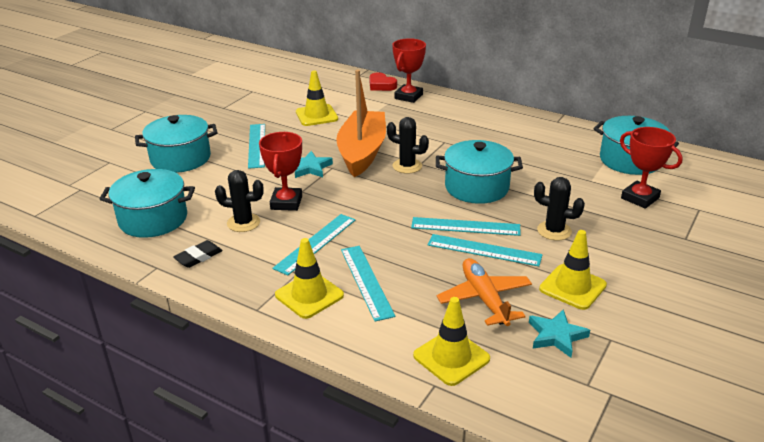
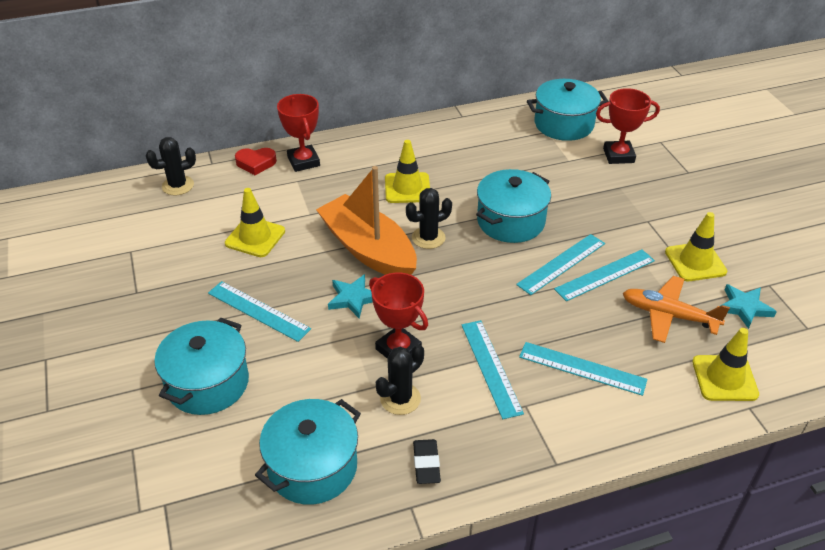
camera: 50 degrees left, 10 degrees up
(309, 295) = (568, 416): yellow traffic cone -> yellow traffic cone (407, 188)
(554, 231) = (616, 223): black cactus -> black cactus (178, 186)

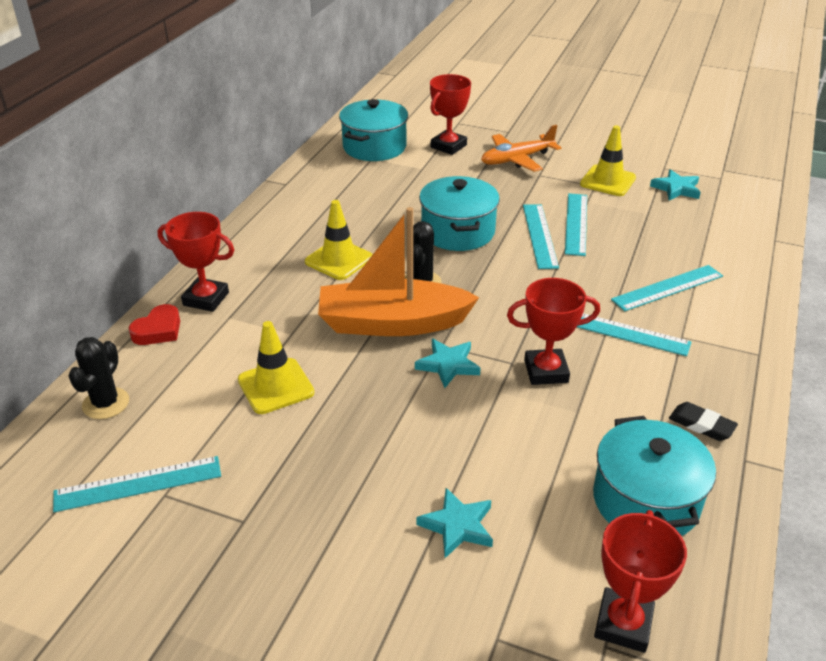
camera: 50 degrees left, 5 degrees down
(188, 505) = (623, 624): none -> red trophy
(208, 383) = (457, 526): turquoise pot -> turquoise star
(258, 311) = (391, 436): turquoise ruler -> turquoise ruler (138, 483)
(400, 399) = (609, 401): black cactus -> none
(668, 315) = (651, 221): orange plane -> orange plane (516, 159)
(724, 378) = (737, 234): yellow traffic cone -> none

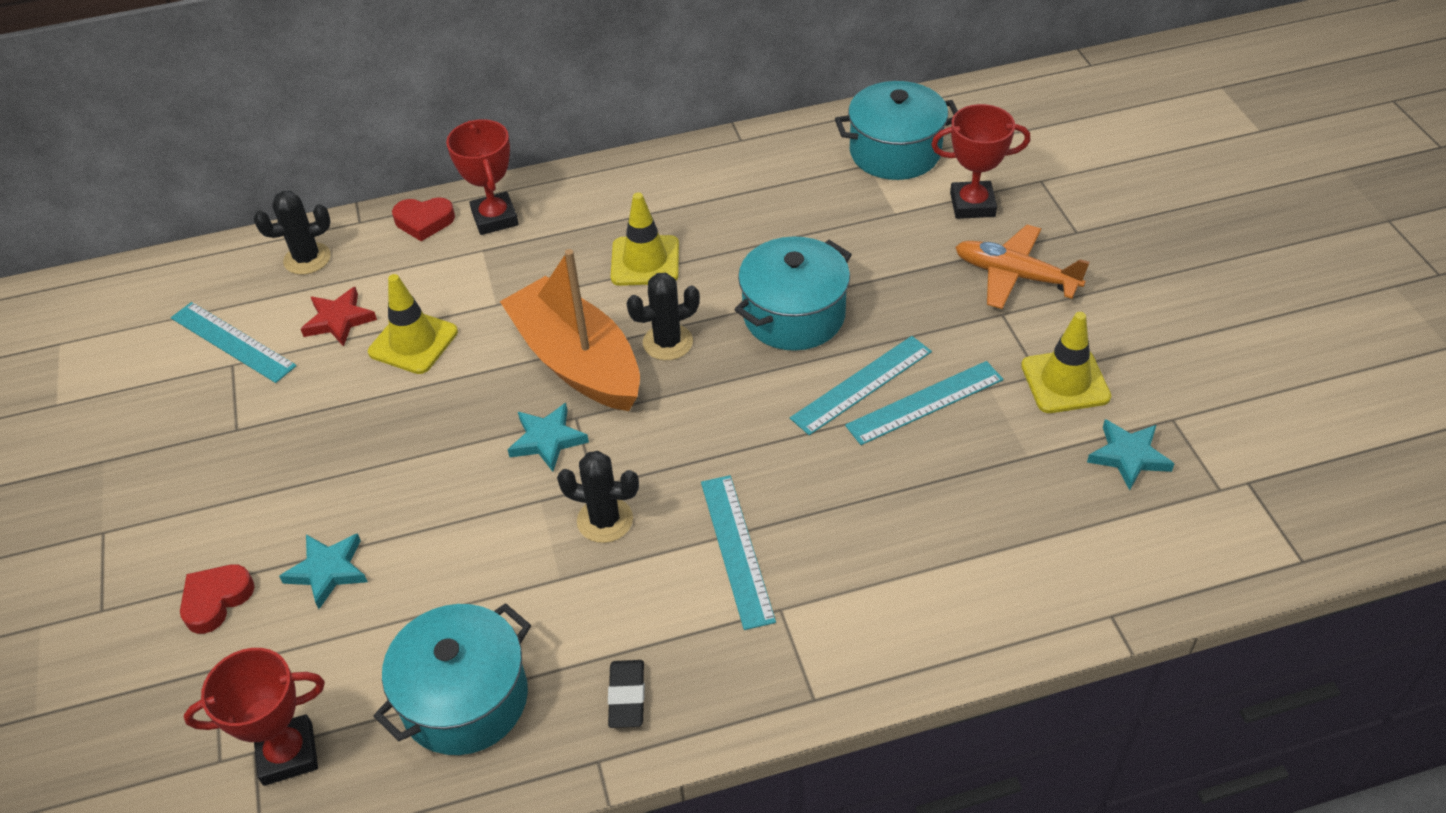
camera: 55 degrees right, 10 degrees up
(199, 414) = (339, 320): none -> red star
(422, 609) = (216, 600): none -> red heart
(546, 371) = (605, 520): red trophy -> black cactus
(668, 288) = (871, 552): turquoise ruler -> none

